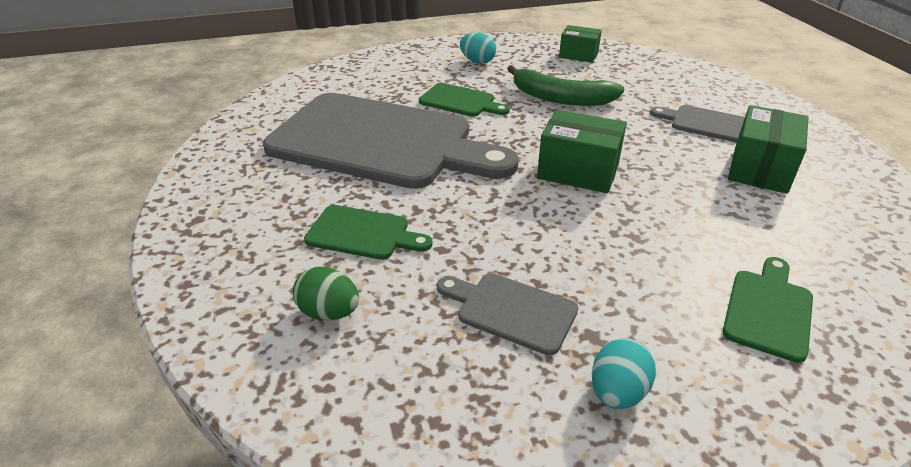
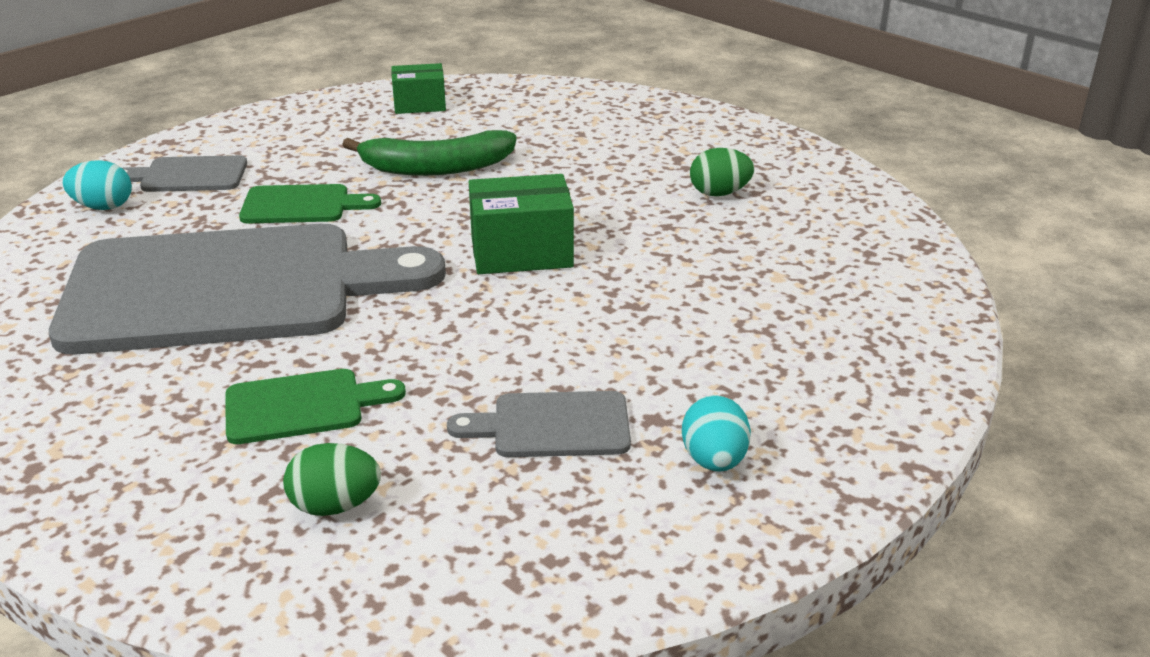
camera: 30 degrees left, 5 degrees down
(477, 61) = (283, 145): turquoise egg -> turquoise egg (103, 207)
(705, 124) = (631, 156): grey cutting board -> grey cutting board (188, 175)
(760, 169) = (719, 193): green box -> green egg
(768, 310) = (807, 334): green cutting board -> none

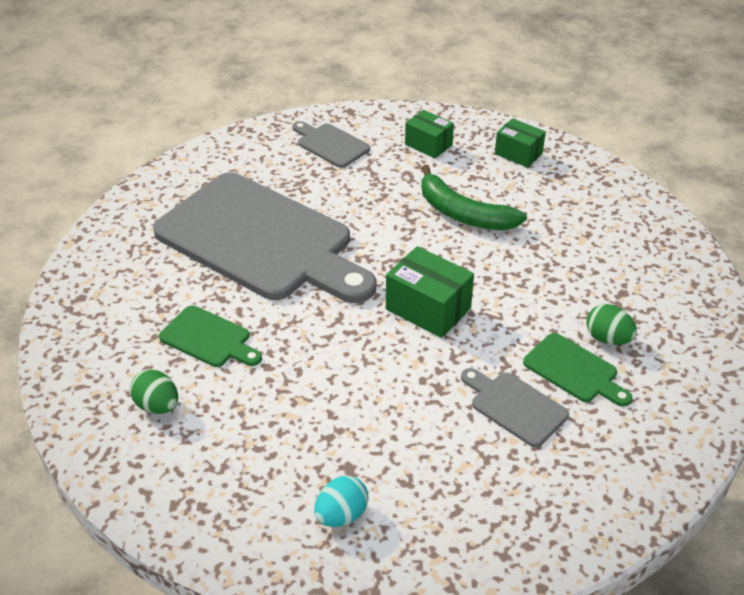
camera: 45 degrees right, 10 degrees up
(103, 207) = (268, 146): turquoise egg -> none
(302, 205) = (359, 201): green cutting board -> green cutting board (574, 370)
(310, 133) = (428, 145): none -> green box
(552, 426) = (296, 434): grey cutting board -> grey cutting board (514, 406)

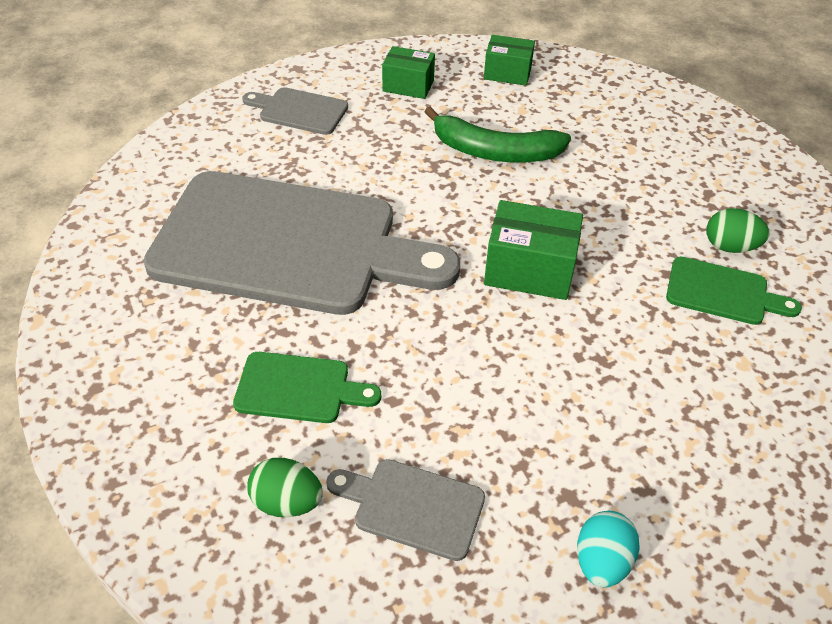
camera: 25 degrees left, 5 degrees up
(514, 406) = (694, 354): grey cutting board -> grey cutting board (412, 507)

